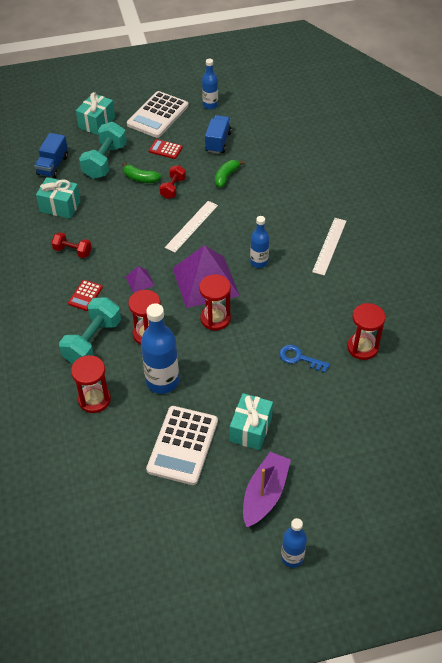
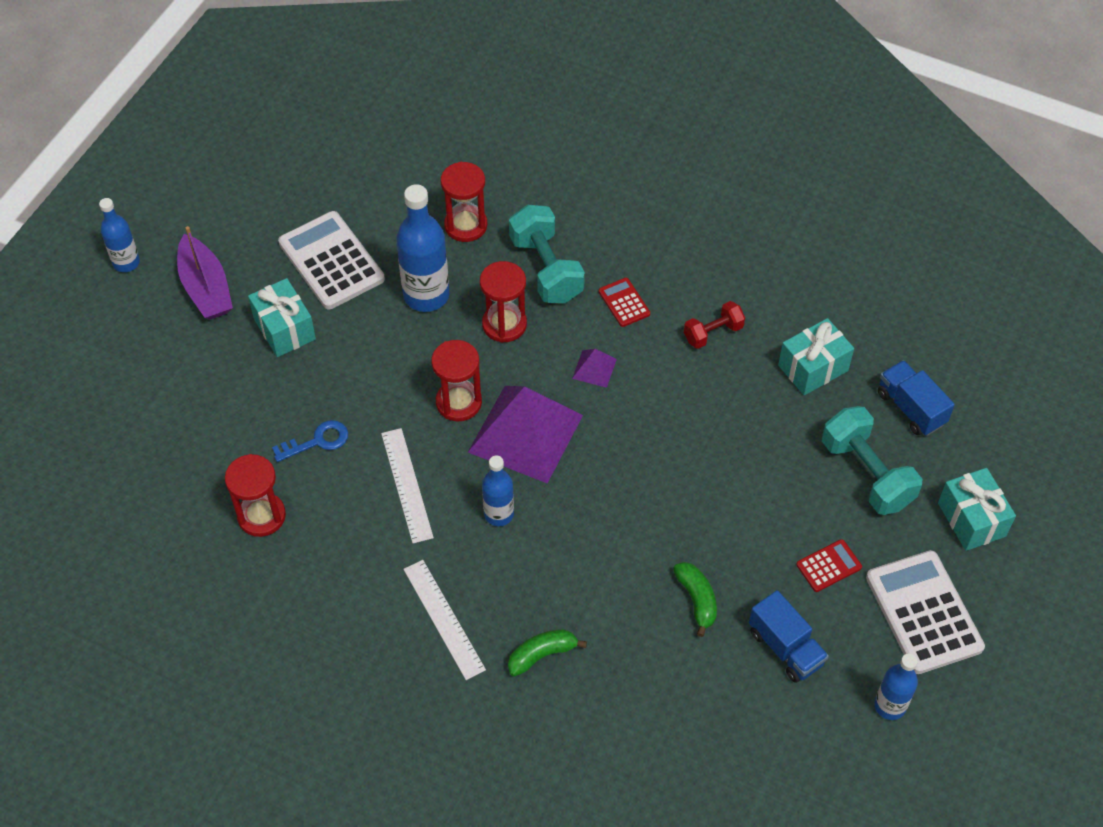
camera: 130 degrees right, 5 degrees up
(140, 178) = (789, 492): green banana -> green banana (542, 655)
(173, 188) = (733, 517): red dumbbell -> none
(191, 226) = (637, 486): white ruler -> white ruler (407, 485)

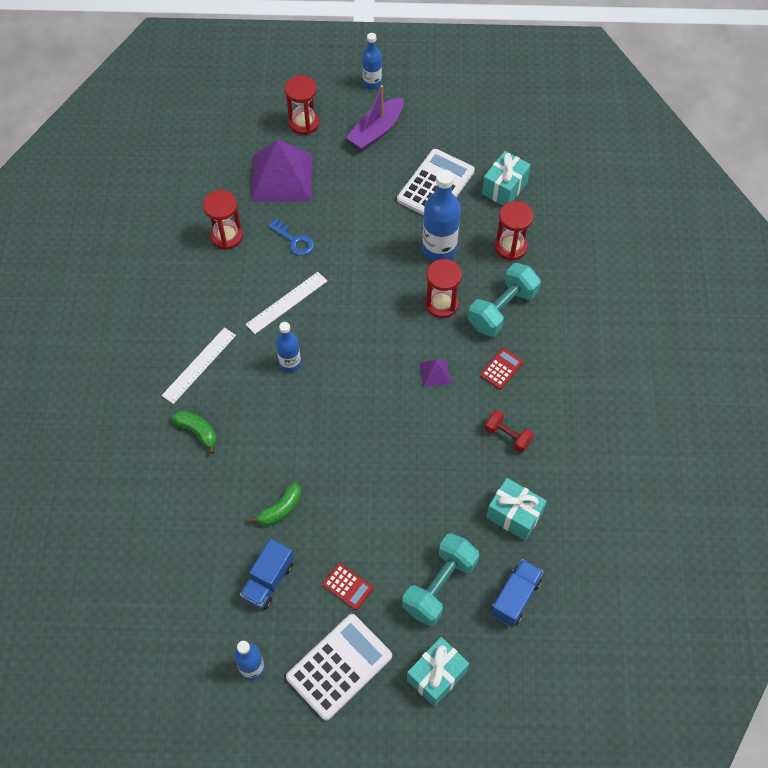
camera: 65 degrees right, 5 degrees up
(284, 329) = (368, 185): turquoise gift -> turquoise gift (504, 188)
(458, 402) = (364, 304): red hourglass -> red hourglass (304, 123)
(525, 433) = (360, 353): purple pyramid -> purple pyramid (281, 177)

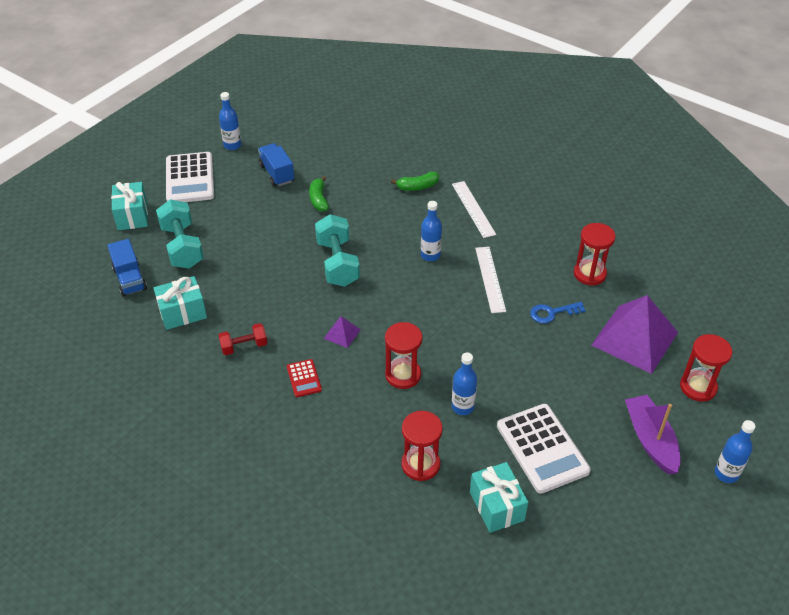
camera: 125 degrees right, 15 degrees down
(347, 586) = (232, 205): red calculator -> none
(439, 249) = (462, 407): blue bottle -> blue bottle, size x0.60
(502, 309) = (359, 415): turquoise dumbbell -> turquoise dumbbell (338, 263)

